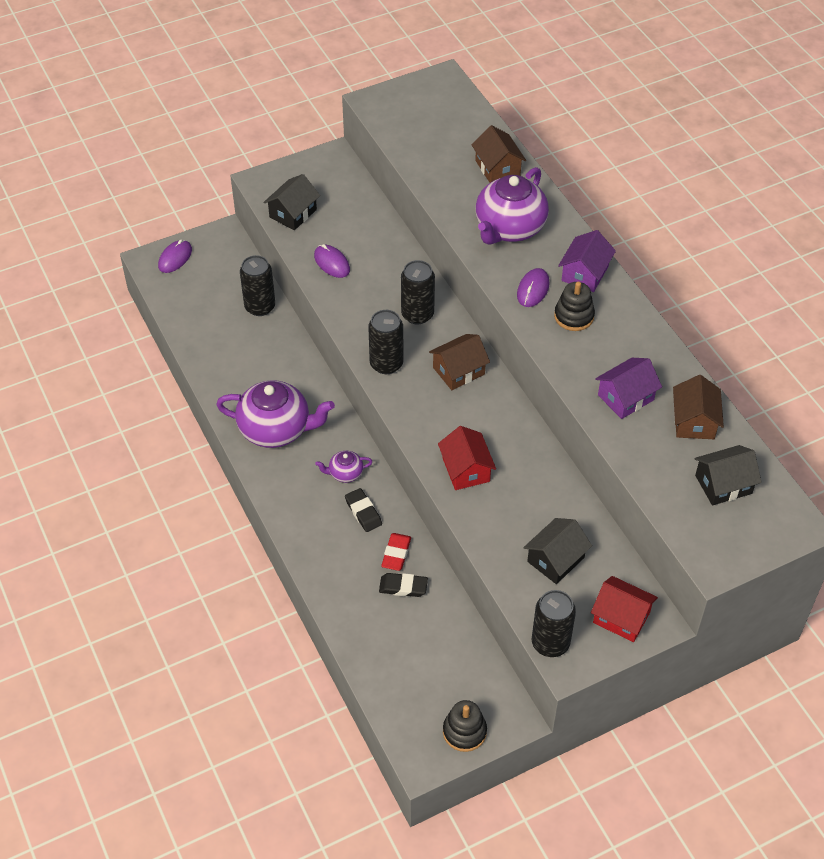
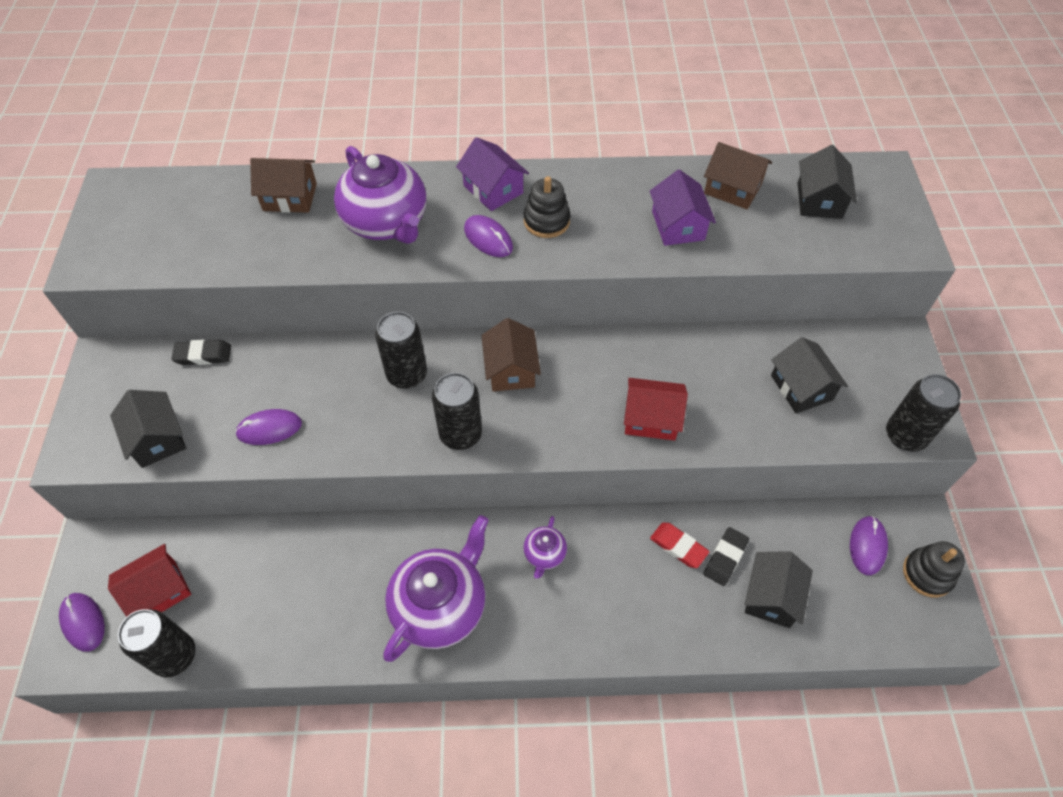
camera: 65 degrees left, 5 degrees up
(260, 307) = (240, 549): black can -> black can (175, 656)
(363, 512) = (607, 557): black eraser -> black eraser (203, 355)
(386, 626) = (771, 597): none -> black house
(467, 683) = (867, 546): none -> purple mouse
(621, 617) = (889, 363): red house -> red house (158, 591)

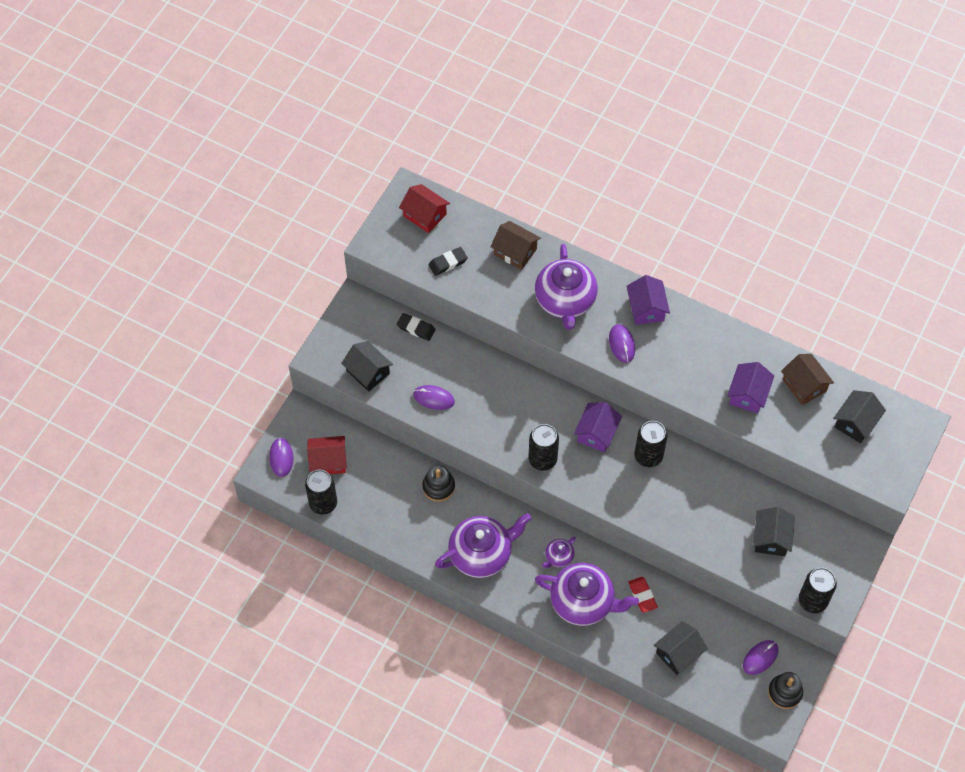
camera: 30 degrees right, 5 degrees up
(157, 439) = (368, 372): black house -> black house turned 45 degrees counterclockwise
(407, 375) = (531, 404): black can -> black can (648, 456)
(511, 369) = (597, 433): brown house -> purple house
(546, 221) = (666, 349): black stacking toy -> black stacking toy (438, 487)
(611, 597) = (583, 602): none -> purple teapot
(651, 418) = (663, 508): red house -> red house (425, 215)
(725, 558) = (666, 617): black eraser -> black eraser (448, 263)

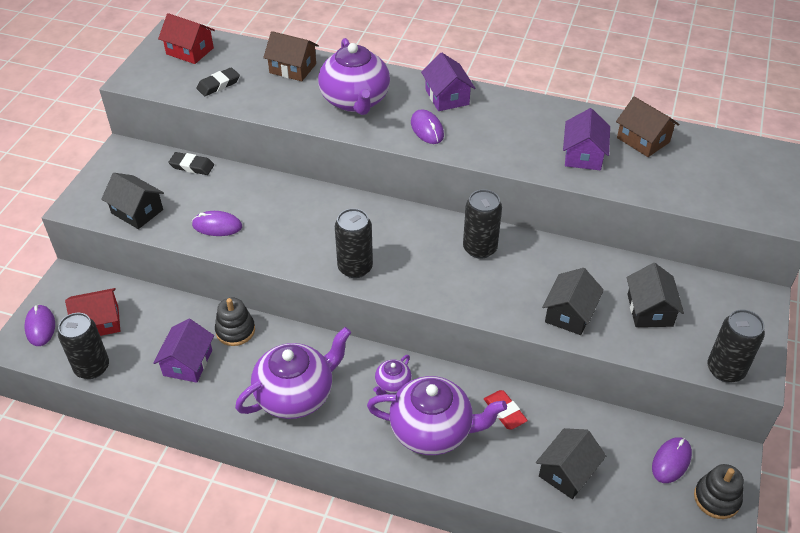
camera: 10 degrees left, 15 degrees down
(597, 433) = (414, 234): purple house -> purple house (188, 363)
(856, 422) = (714, 165): black house -> black house (570, 313)

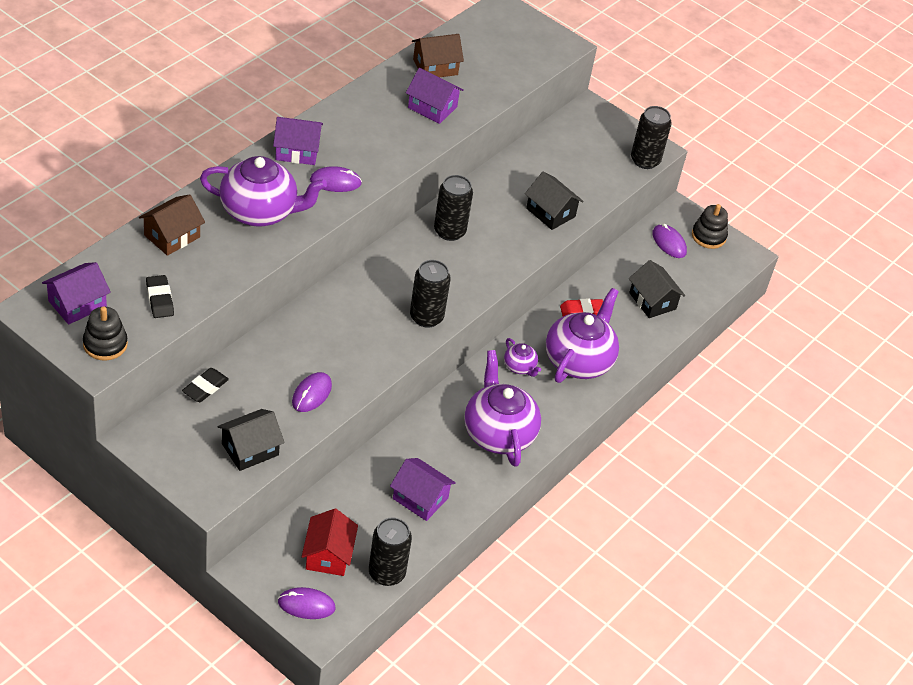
camera: 75 degrees left, 0 degrees up
(190, 51) = (77, 304): red house -> purple house
(235, 330) = (399, 452): black stacking toy -> black stacking toy (105, 344)
(649, 310) = (570, 169): black house -> none

